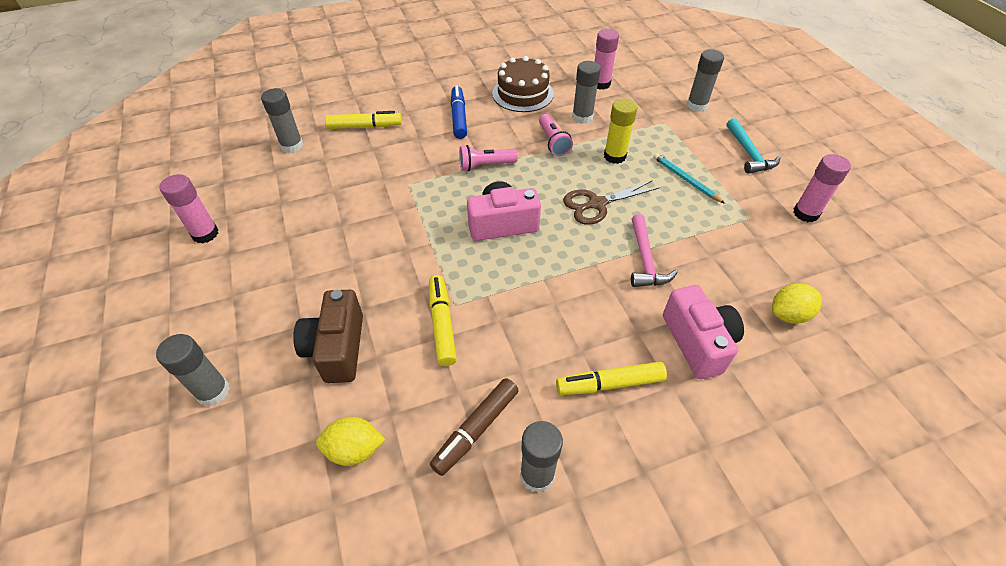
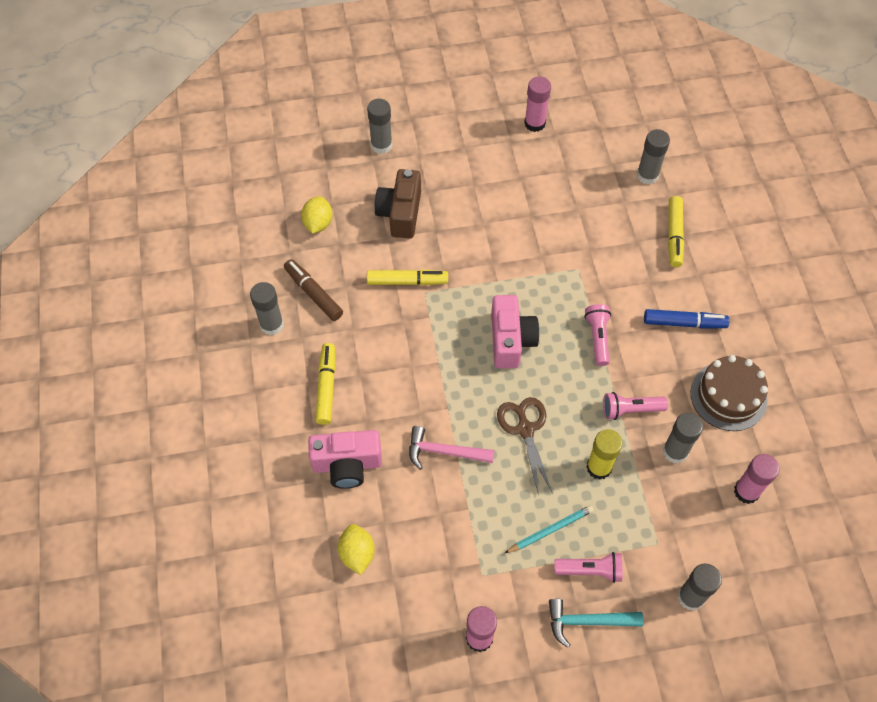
camera: 100 degrees right, 10 degrees up
(337, 348) = (400, 213): brown camera -> brown camera turned 90 degrees counterclockwise
(707, 155) = (590, 570): none -> pink flashlight

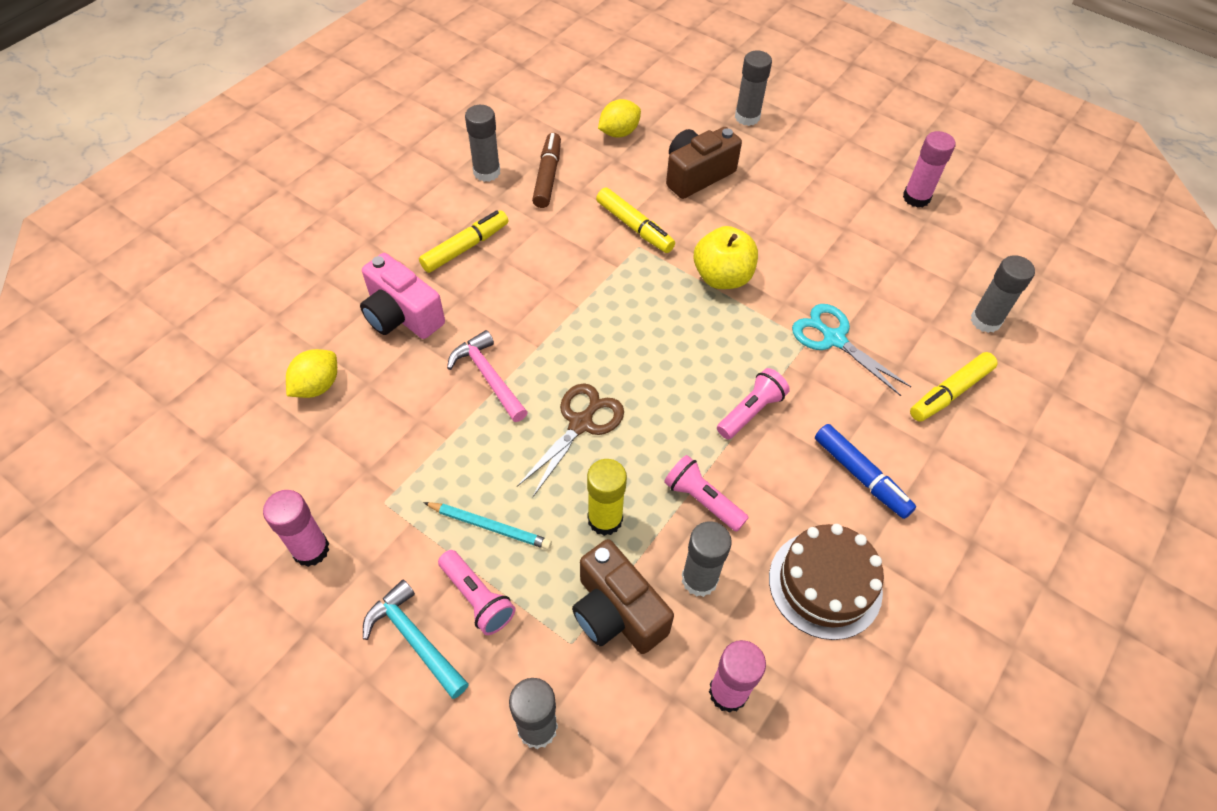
camera: 45 degrees right, 5 degrees down
(492, 270) = (722, 277): none -> yellow apple
(511, 340) = (664, 343): pink camera -> none
(590, 255) = (834, 339): none -> turquoise scissors
(659, 507) = (616, 612): none -> brown camera

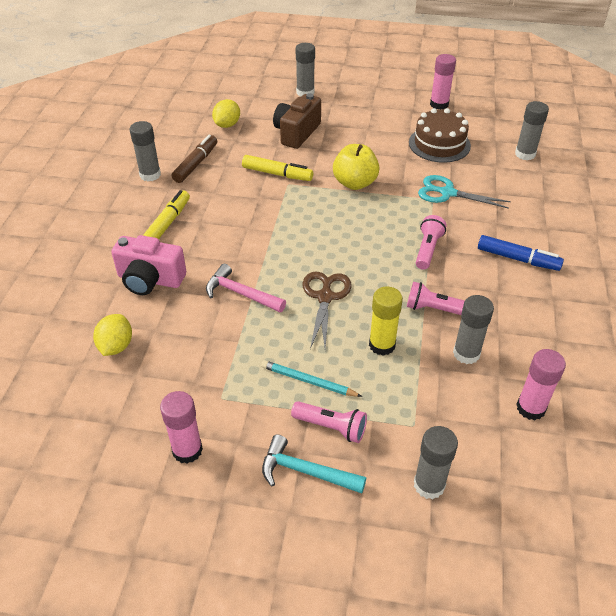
camera: 25 degrees left, 10 degrees down
(490, 526) = (308, 381): turquoise pencil -> turquoise pencil turned 150 degrees counterclockwise
(548, 176) = (196, 164): brown marker -> brown marker turned 45 degrees clockwise
(616, 612) = (429, 394): brown camera -> none
(825, 584) = (541, 324): brown cake -> brown cake (439, 144)
(950, 392) = (533, 197): yellow marker -> none

